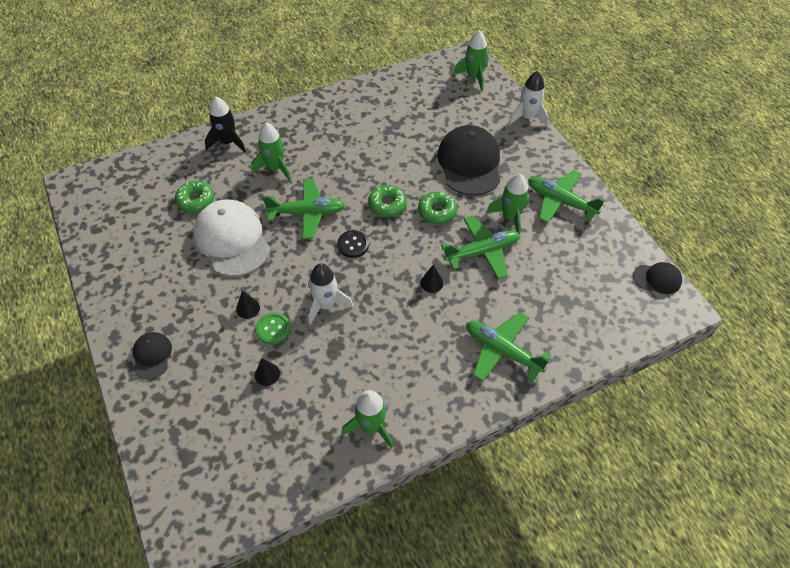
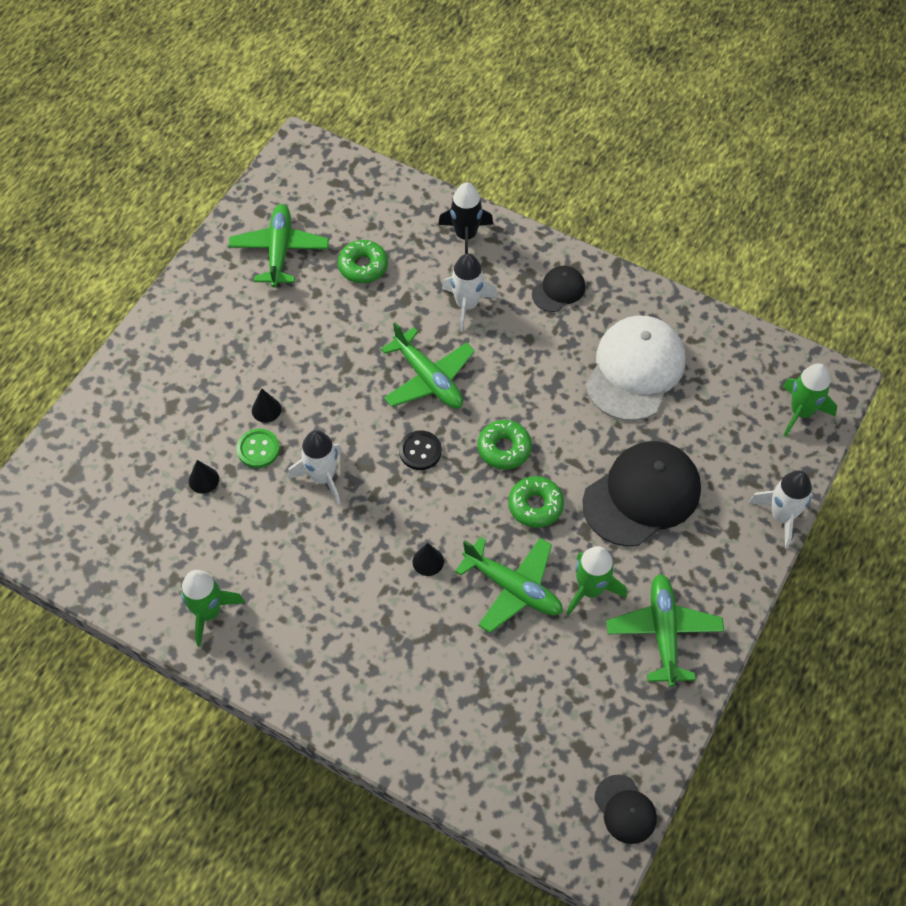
camera: 55 degrees right, 5 degrees up
(152, 356) = (155, 368): black cap -> black cap (558, 290)
(232, 240) = (338, 335): white cap -> white cap (635, 370)
(275, 168) = (467, 305): green rocket -> white rocket
(502, 351) = (389, 686): green plane -> green plane (279, 251)

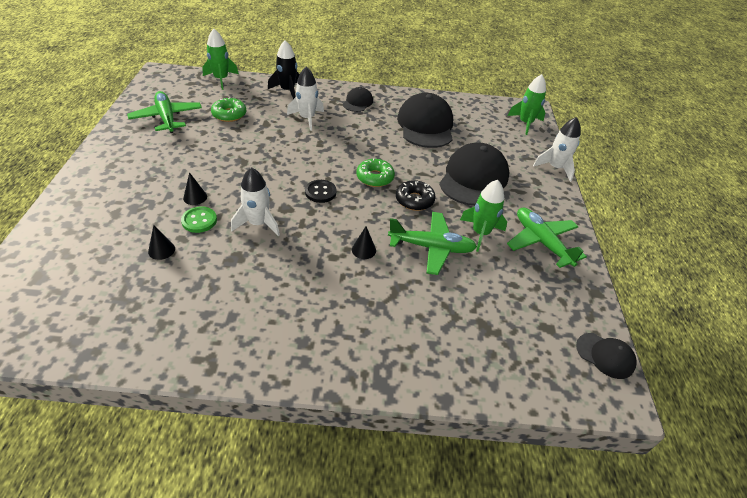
camera: 30 degrees left, 15 degrees down
(209, 612) = (204, 338): green rocket -> green rocket (221, 79)
(428, 378) = (304, 156): green plane -> none
(535, 505) = (414, 200): green donut -> black donut
(635, 370) = (425, 125): white cap -> black cap

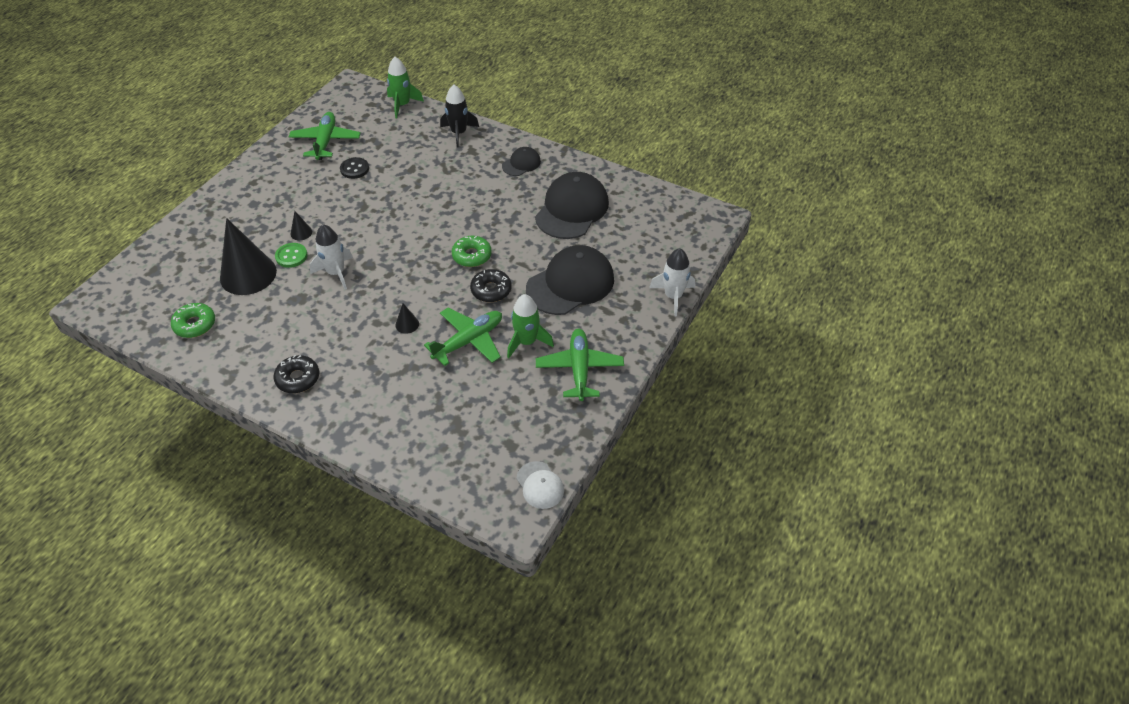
camera: 30 degrees right, 5 degrees up
(161, 250) = (248, 274): black cone -> black cone, size x2.46
(229, 114) = (383, 150): green donut -> green donut (195, 325)
(291, 338) = (298, 378): none -> black donut
(307, 118) = (455, 172): white rocket -> none
(320, 192) = (410, 257): black button -> black button (354, 169)
(431, 247) = (469, 341): green plane -> green plane turned 75 degrees counterclockwise
(525, 123) = (691, 234): green rocket -> none
(605, 355) = (540, 485): black cap -> white cap

